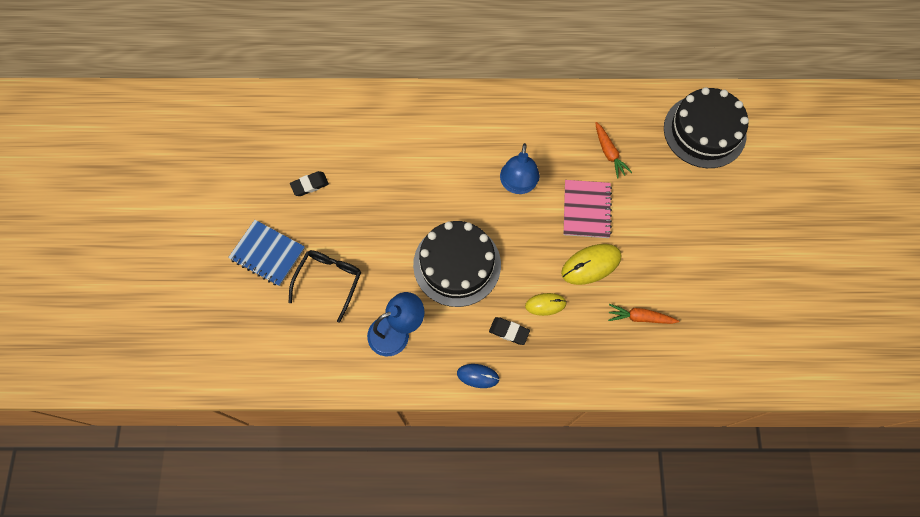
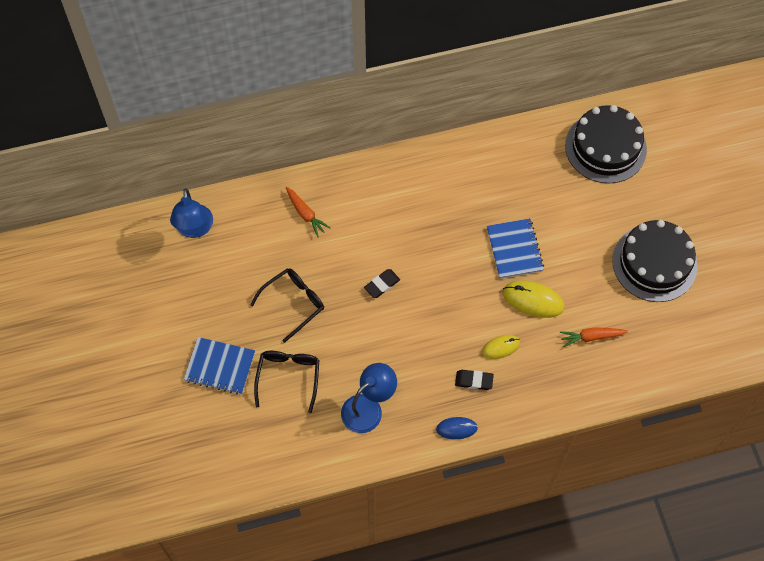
camera: 15 degrees left, 5 degrees down
(310, 185) = (240, 291): black eraser -> black eraser (382, 285)
(356, 209) = (294, 303): none -> black glasses
(457, 264) = (406, 331): black cake -> black cake (654, 263)
(518, 185) = (442, 241): blue lamp -> blue lamp (194, 229)
(586, 210) = (514, 249): pink notebook -> blue notebook
(591, 265) = (533, 300): yellow mouse -> yellow mouse turned 60 degrees clockwise
(609, 153) = (521, 190): orange carrot -> orange carrot (305, 214)

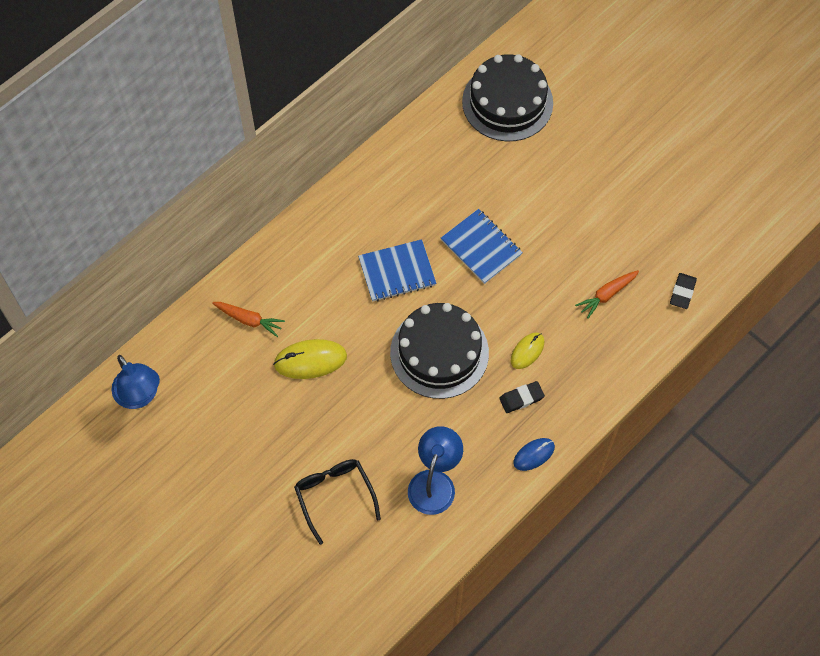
camera: 30 degrees left, 0 degrees up
(220, 367) = (256, 524): blue notebook -> blue notebook (397, 272)
(294, 303) = (293, 417): black glasses -> none
(382, 285) = (371, 351): black eraser -> black eraser (682, 292)
(533, 300) = (529, 288): yellow mouse -> yellow mouse (310, 360)
(654, 263) = (622, 192): black cake -> black cake (439, 352)

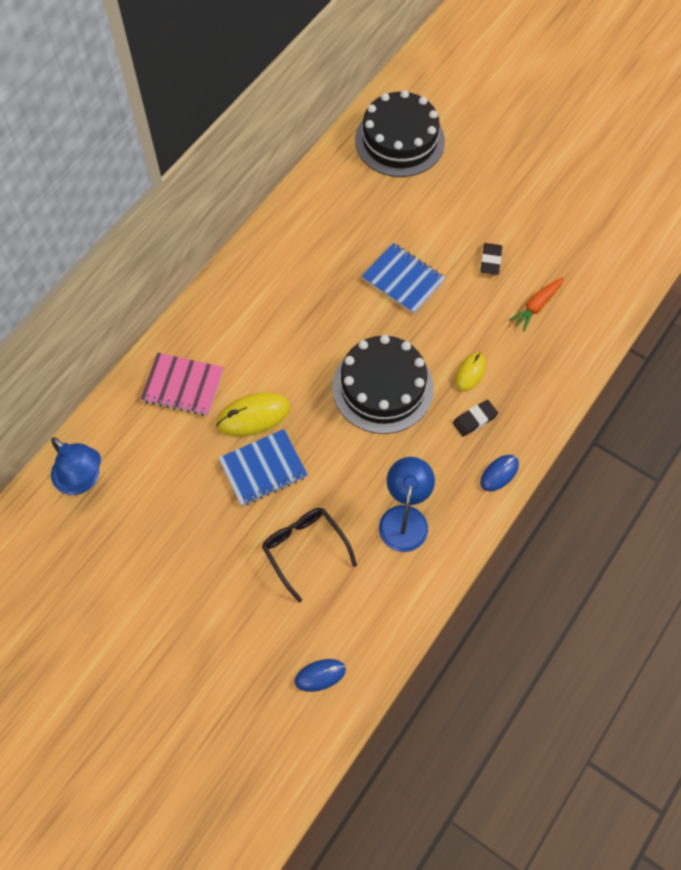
camera: 10 degrees left, 0 degrees up
(249, 320) = (183, 386): orange carrot -> pink notebook
(326, 615) = (320, 675): none -> blue mouse
(397, 272) = (324, 316): blue notebook -> blue notebook (263, 469)
(682, 292) = (609, 292): black eraser -> black eraser (491, 261)

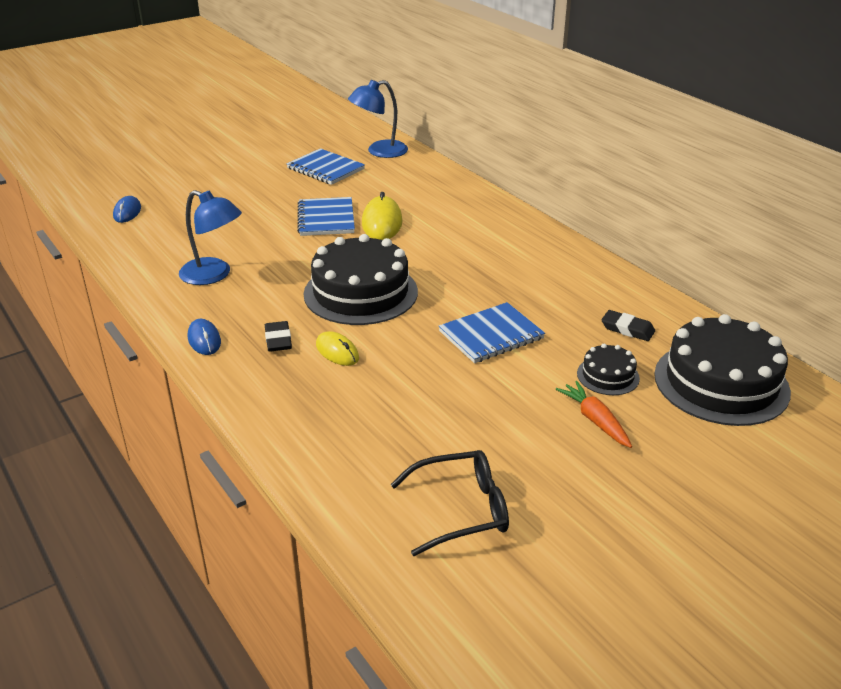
camera: 110 degrees right, 30 degrees down
(147, 518) = (325, 169): none -> blue notebook
(183, 386) = (437, 197): pink notebook -> none
(304, 549) = (235, 224): black glasses -> black glasses (462, 510)
(421, 201) = (608, 376): none -> black cake
(491, 261) = (486, 409): black eraser -> black eraser (627, 329)
(536, 306) = (394, 429): orange carrot -> orange carrot (595, 420)

